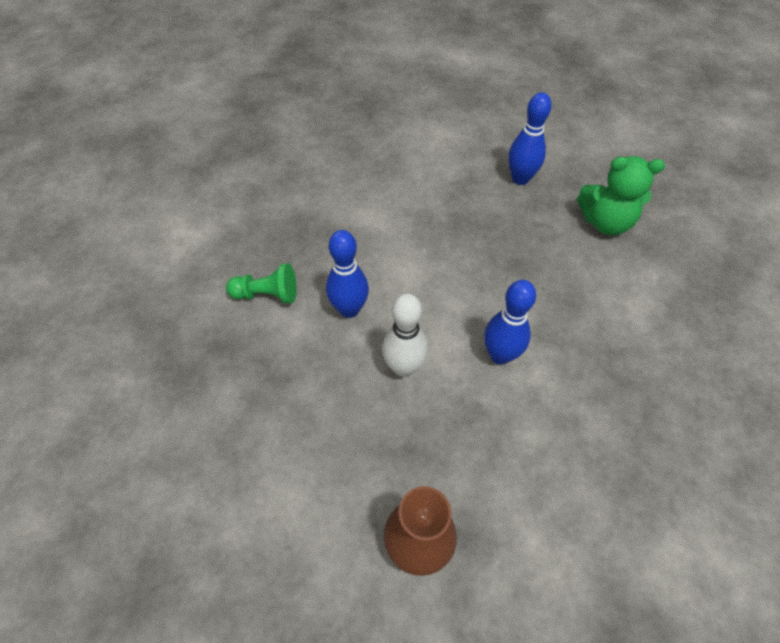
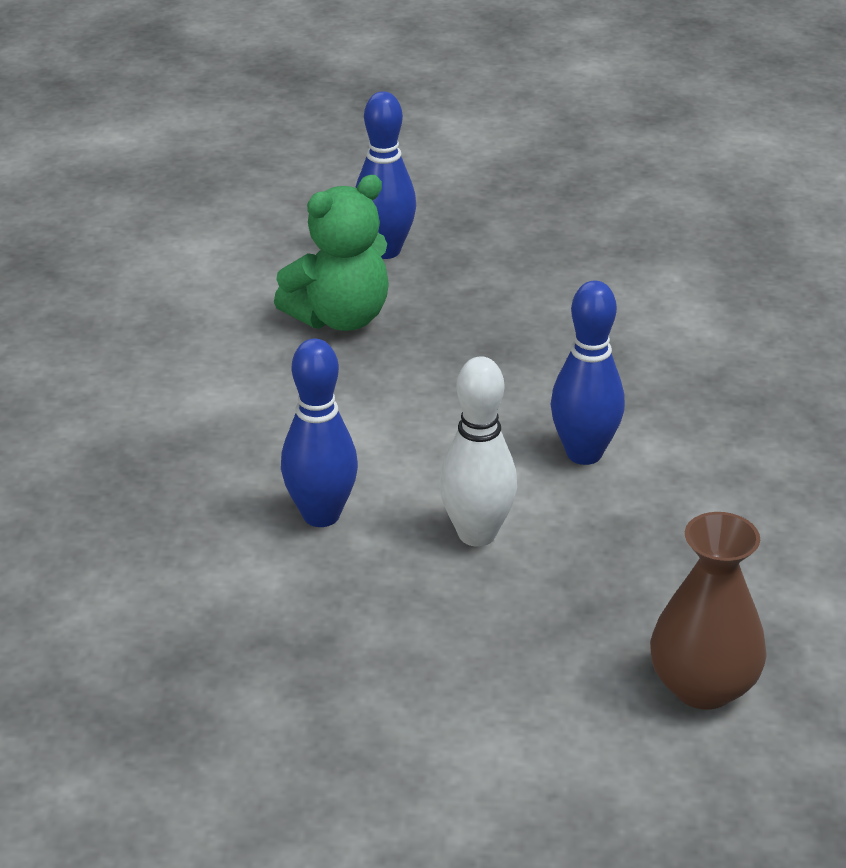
camera: 40 degrees left, 20 degrees down
(267, 294) = (171, 565): green pawn -> none
(605, 222) = (554, 248): green teddy bear -> green teddy bear (340, 318)

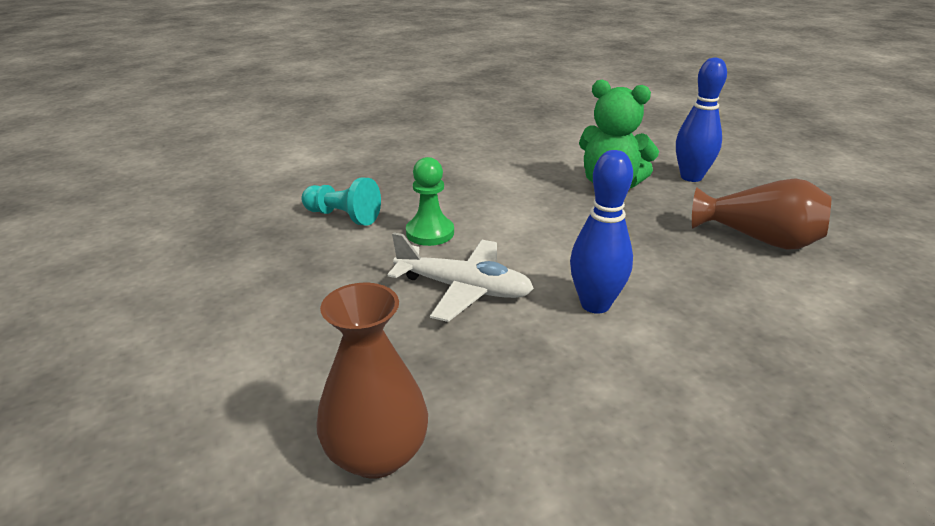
camera: 60 degrees right, 5 degrees down
(196, 579) = (343, 216): none -> turquoise pawn
(321, 515) = (430, 233): blue bowling pin -> green pawn
(477, 534) = (464, 289): white bowling pin -> white plane
(561, 285) = (759, 239): none -> brown vase

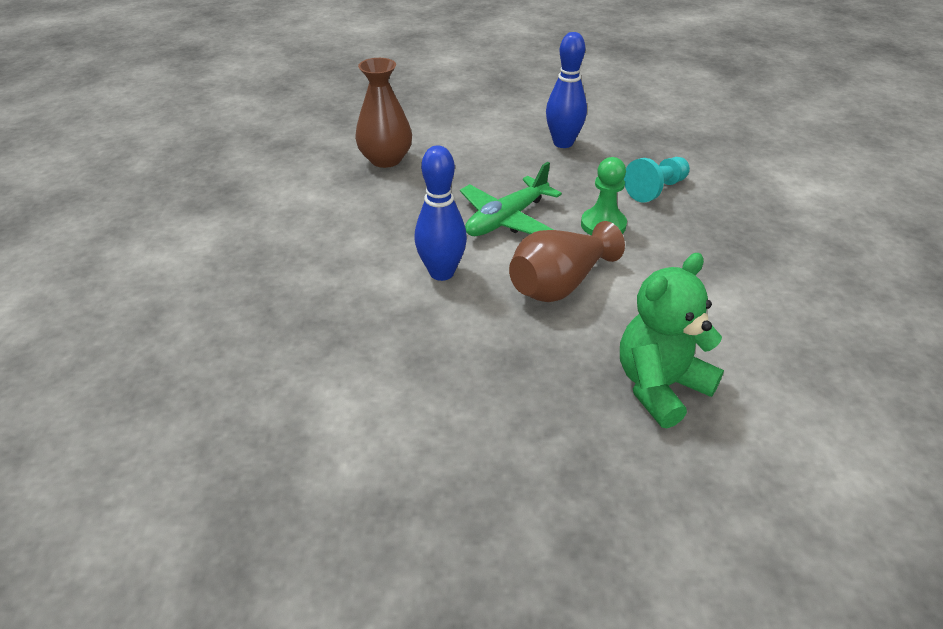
camera: 115 degrees right, 10 degrees up
(464, 289) = (506, 219): white plane -> green plane
(691, 177) = (653, 486): blue bowling pin -> blue bowling pin (563, 143)
(759, 239) = (461, 444): brown vase -> brown vase (559, 284)

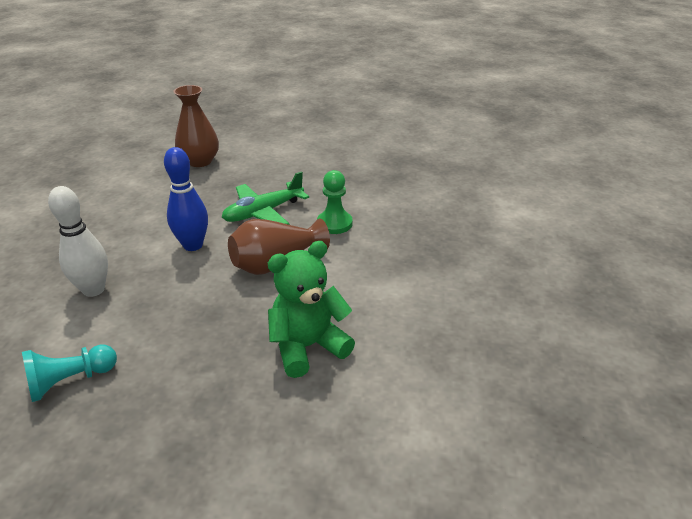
camera: 10 degrees right, 5 degrees down
(345, 347) = (93, 290): none -> white bowling pin
(563, 143) = (339, 161): blue bowling pin -> none
(656, 189) = (391, 201): turquoise pawn -> turquoise pawn (70, 381)

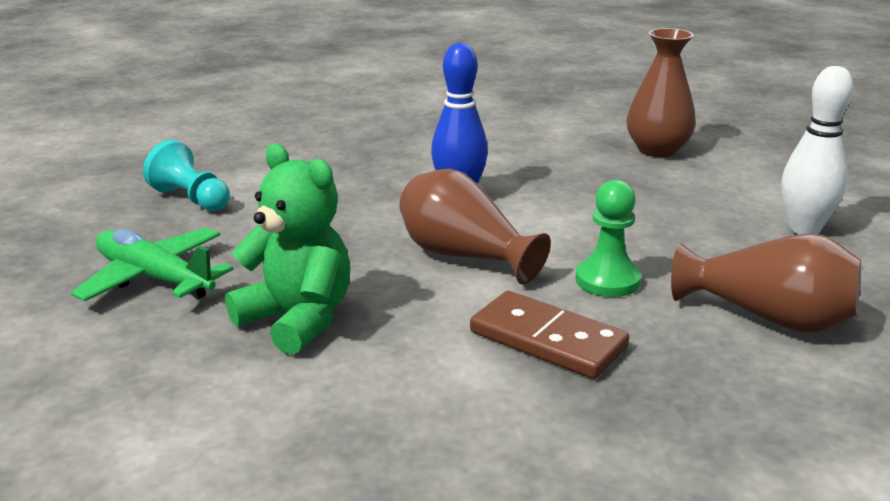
camera: 70 degrees right, 10 degrees down
(93, 290) = (336, 169): white bowling pin -> white bowling pin (804, 229)
(263, 212) = (579, 220): green plane -> green plane (154, 278)
(380, 258) = (547, 340): none -> brown domino
(393, 193) = (768, 318): none -> brown vase

